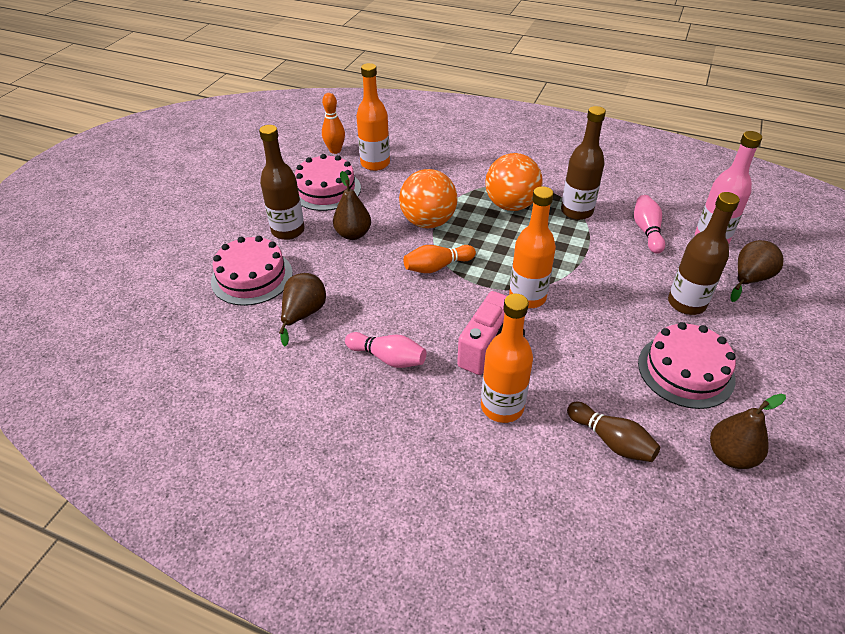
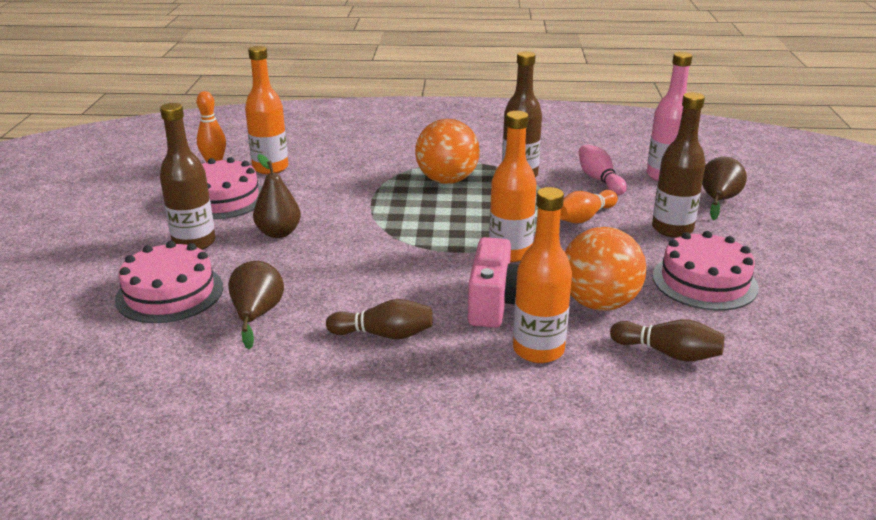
camera: 20 degrees left, 15 degrees down
(388, 358) = (384, 334): pink bowling pin -> brown bowling pin
(428, 222) = (362, 208): orange ball -> orange ball (599, 303)
(437, 267) = (395, 245): orange bowling pin -> orange bowling pin (584, 217)
(731, 455) = (788, 339): brown pear -> none

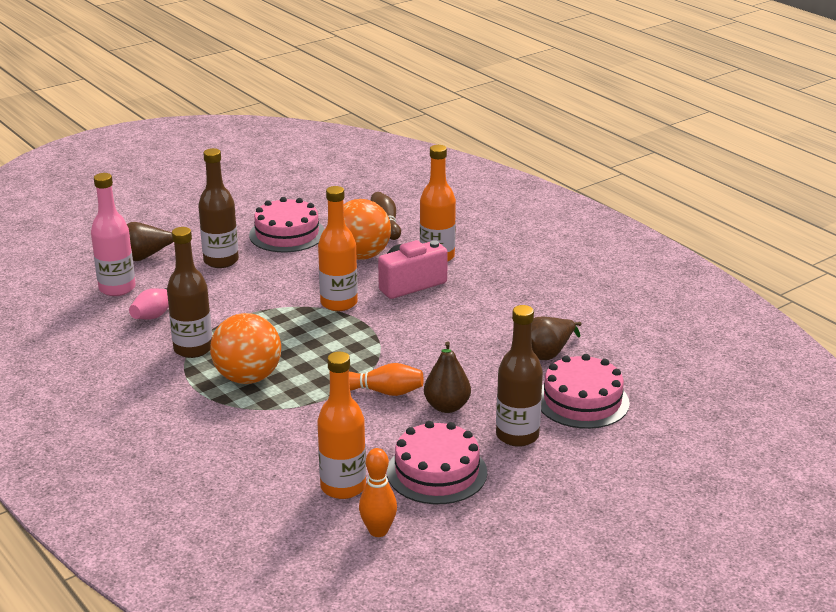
camera: 130 degrees left, 0 degrees up
(384, 334) = (496, 304): brown bowling pin -> none
(584, 217) = (244, 296): orange bowling pin -> orange bowling pin (383, 392)

